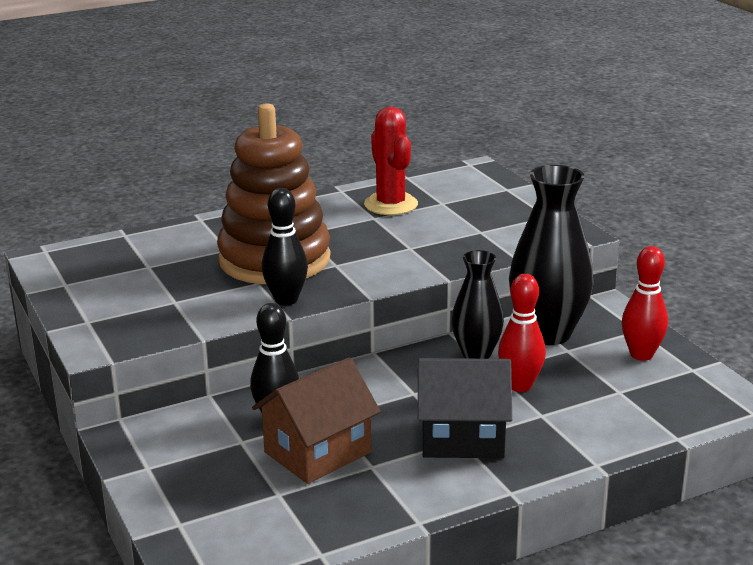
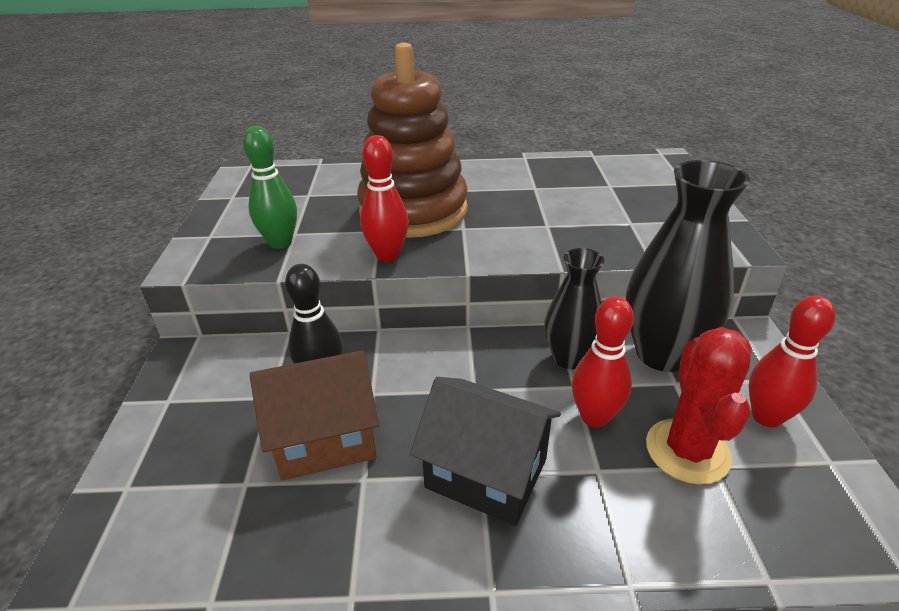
camera: 25 degrees right, 10 degrees up
(170, 311) = (280, 243): none -> green bowling pin
(286, 300) = (387, 255): black bowling pin -> red bowling pin
(391, 204) = (559, 178): red cactus -> red cactus (687, 451)

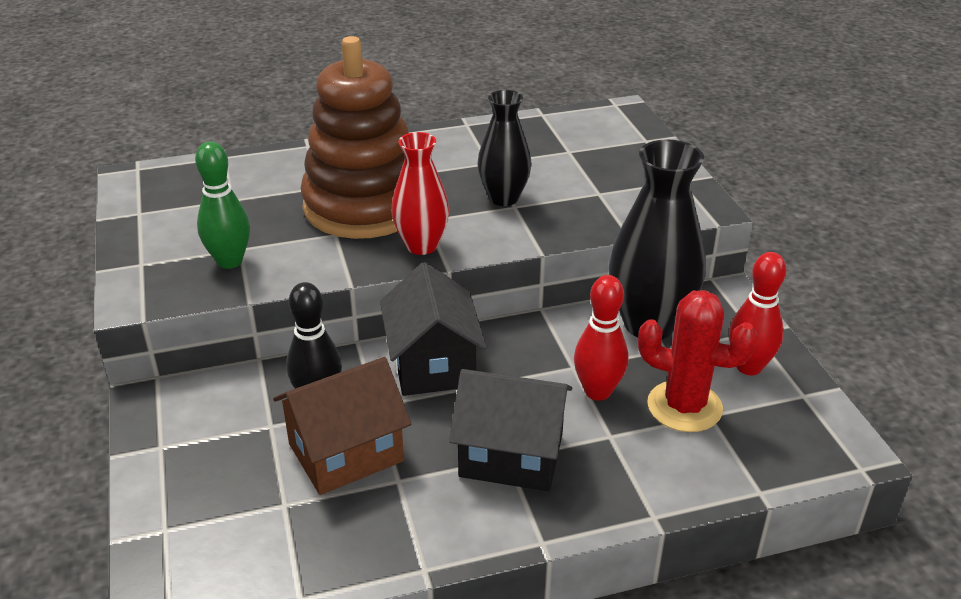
camera: 15 degrees left, 0 degrees up
(387, 255) = (357, 260): red bowling pin -> none
(438, 361) = (433, 364): none -> black house
(450, 249) = (421, 245): none -> red vase
(569, 358) = (562, 341): black vase -> black vase (503, 198)
(687, 451) = (684, 407): red cactus -> red cactus turned 60 degrees counterclockwise

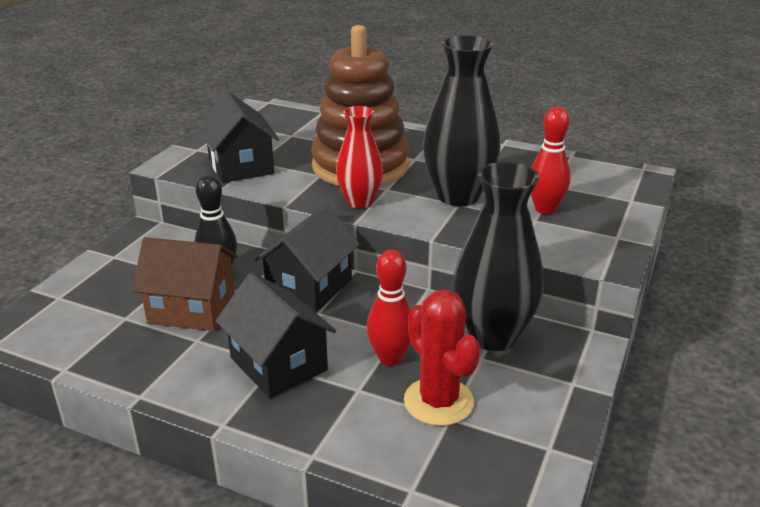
camera: 40 degrees right, 5 degrees down
(230, 261) = (241, 166): green bowling pin -> black house
(503, 198) = (458, 196): black vase -> black vase, size x1.64
(749, 367) = (531, 404): red bowling pin -> red bowling pin (545, 209)

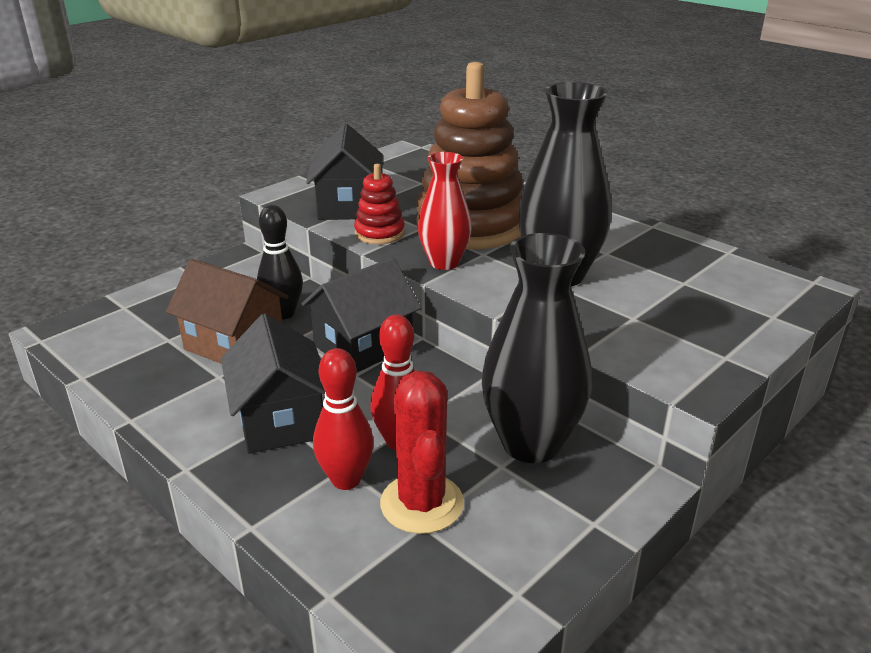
camera: 20 degrees right, 0 degrees up
(287, 186) = (379, 233): none -> red stacking toy
(545, 209) = (654, 307): red bowling pin -> red bowling pin (346, 480)

